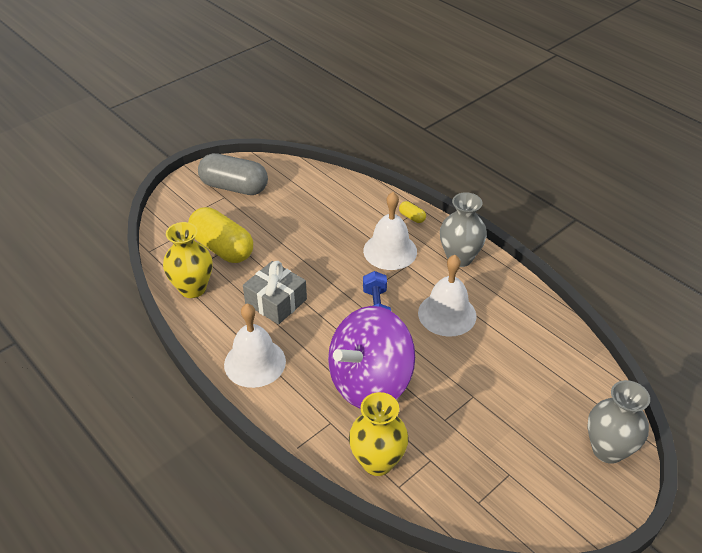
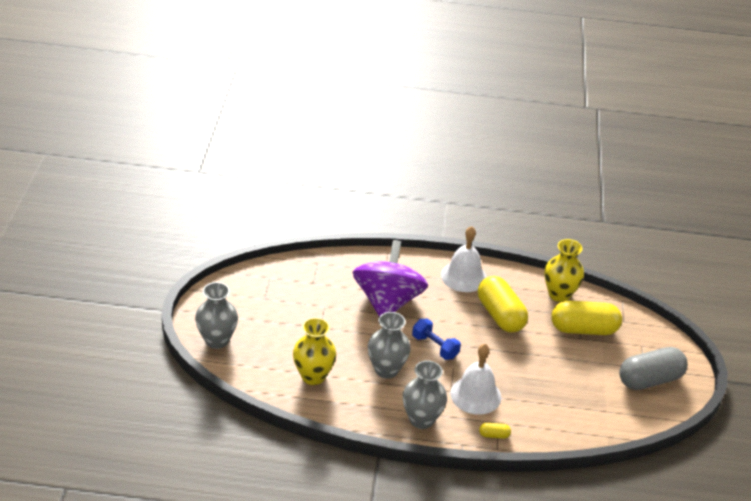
camera: 135 degrees right, 5 degrees down
(276, 302) = (500, 315): grey gift -> yellow capsule
(377, 462) = (340, 267): yellow vase -> yellow vase (313, 376)
(447, 314) = (386, 370): white bell -> grey vase

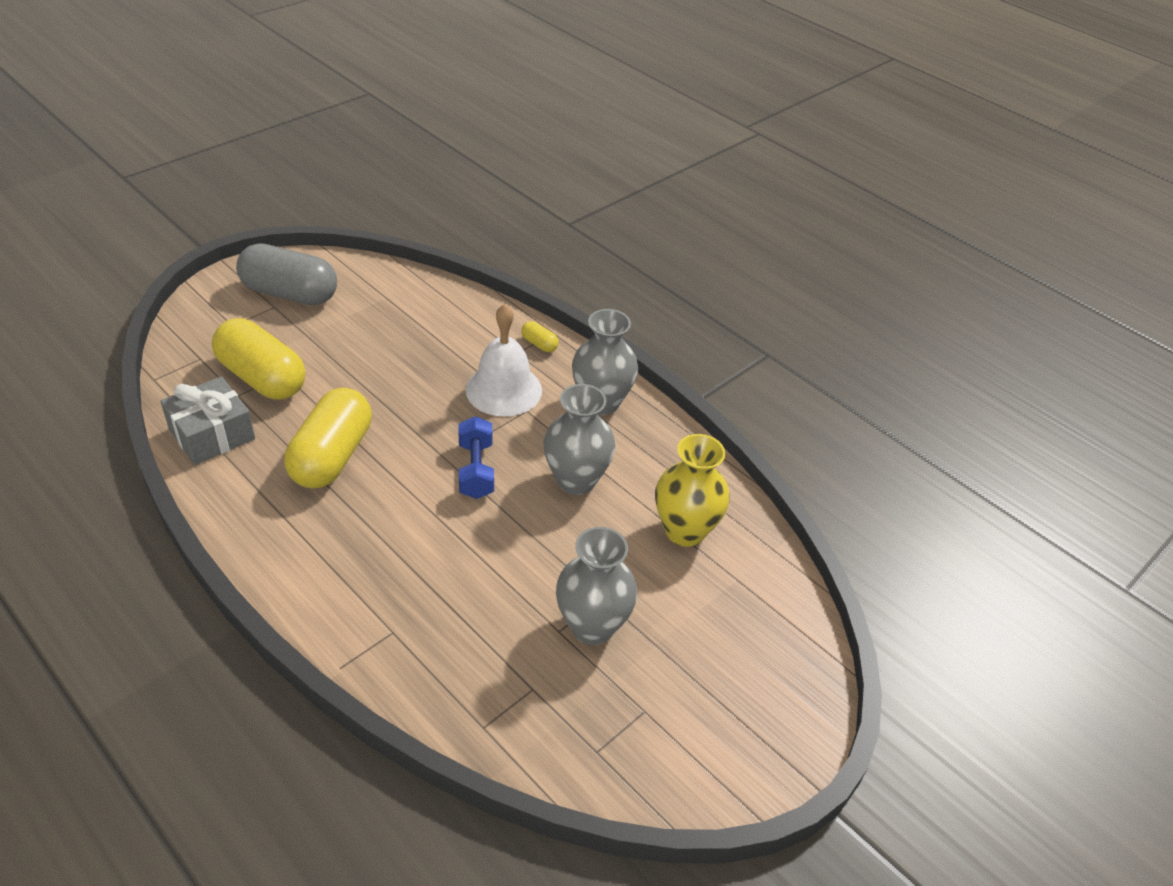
camera: 140 degrees left, 5 degrees up
(217, 340) = (787, 677): grey vase -> grey vase (592, 626)
(387, 302) = (456, 575): purple spinning top -> none
(463, 276) = (291, 543): white bell -> none
(559, 294) = (212, 434): yellow vase -> grey gift

